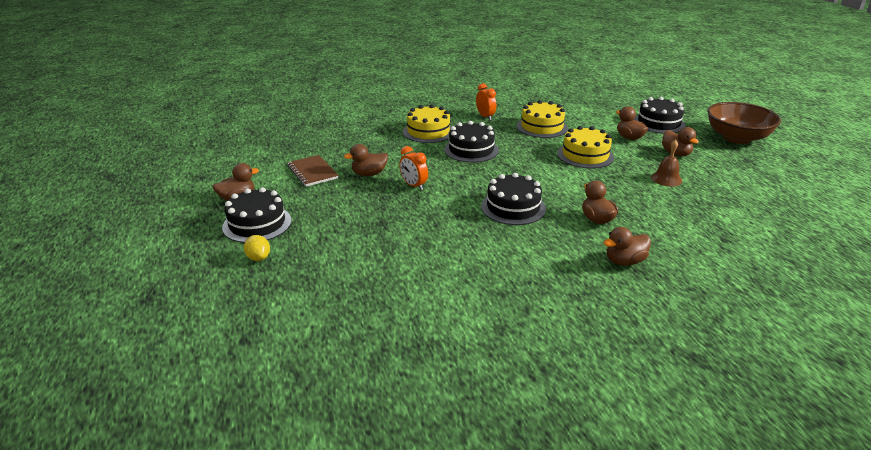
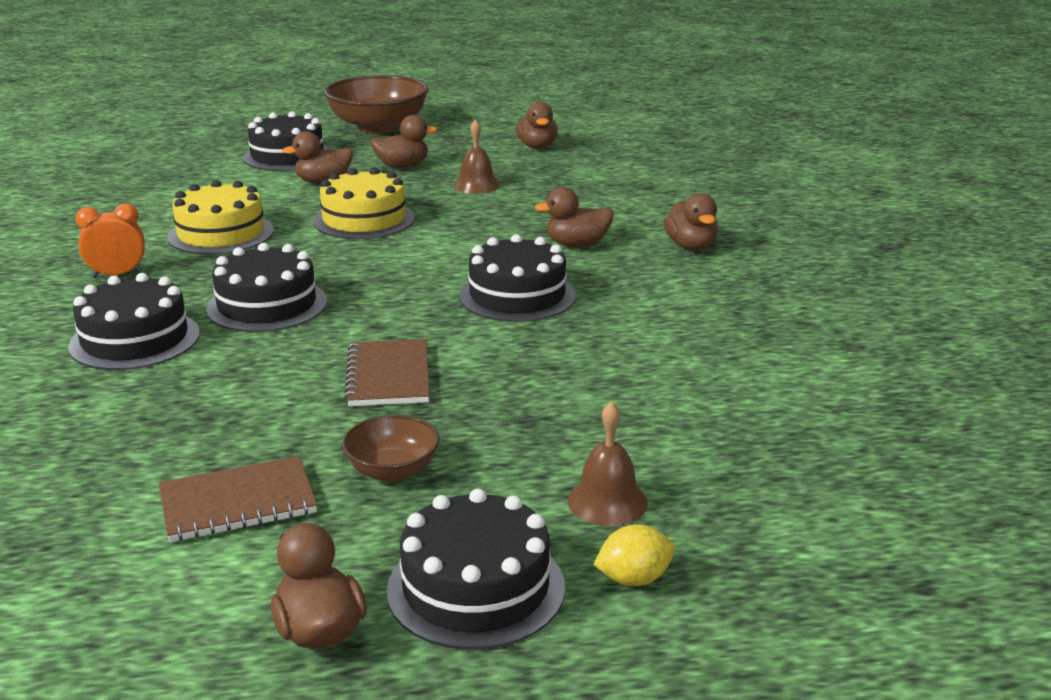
camera: 80 degrees left, 5 degrees down
(315, 248) = (607, 501): none -> brown bell
(336, 197) = (392, 470): none -> brown bowl
(369, 174) = (301, 424): brown duck -> brown duck (537, 147)
(413, 186) = (388, 376): orange clock -> brown notebook
(428, 132) = (135, 340): yellow cake -> black cake

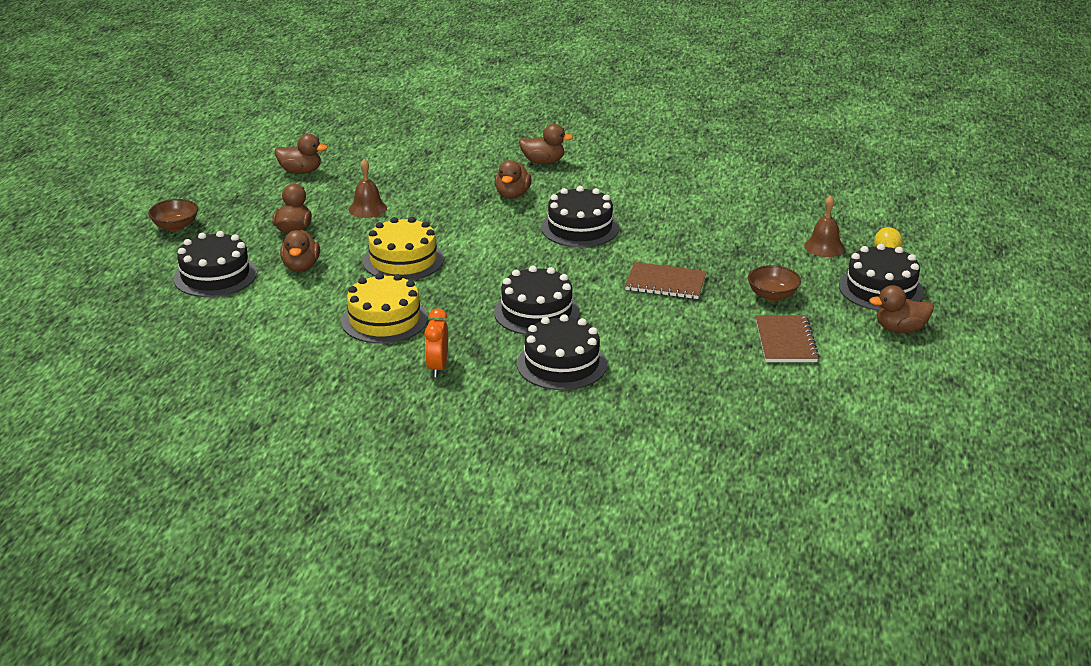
camera: 70 degrees left, 5 degrees up
(378, 127) = (175, 226): brown bowl -> brown bowl, size x0.49

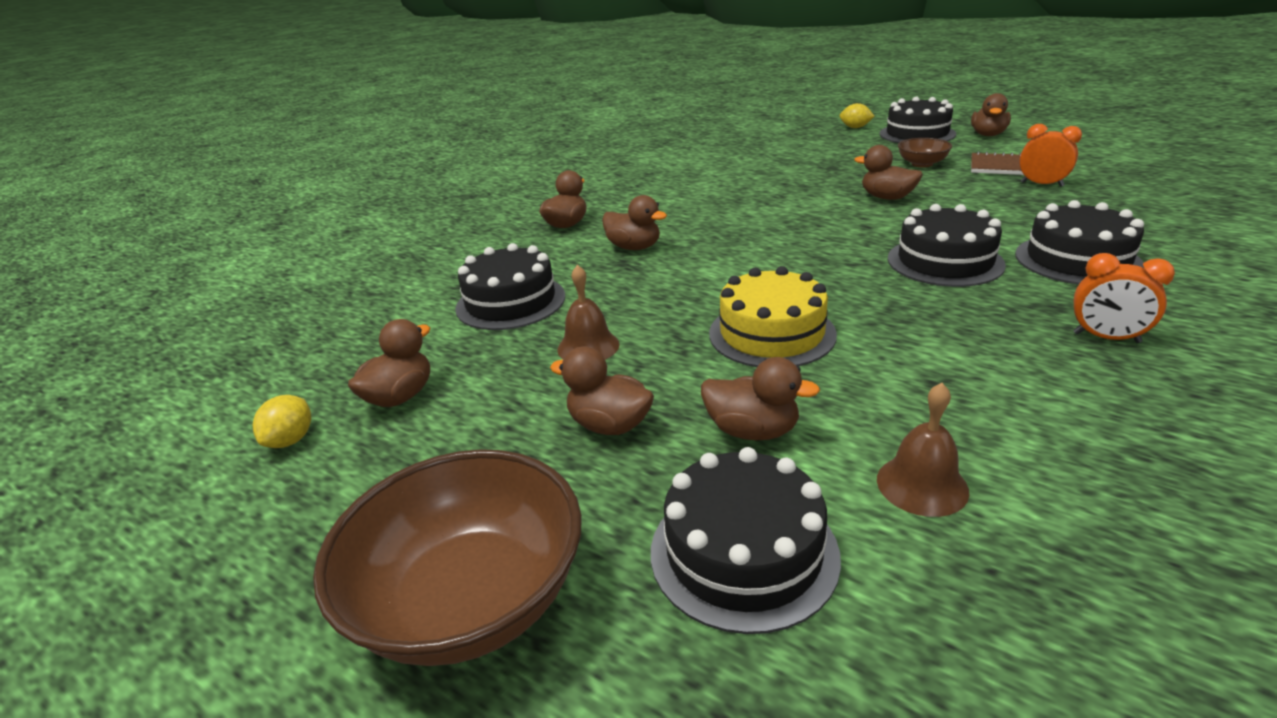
camera: 65 degrees left, 0 degrees up
(175, 226) = (471, 599): brown bowl -> brown bowl, size x2.02
(257, 158) = (291, 440): none -> yellow lemon
(384, 320) = (959, 366): yellow cake -> none
(580, 228) = (743, 222): black cake -> black cake (510, 302)
(665, 283) = (887, 198): brown notebook -> brown duck
(739, 355) = (1041, 184): none -> orange clock
(824, 247) = (835, 142): brown bell -> brown bell (922, 485)

